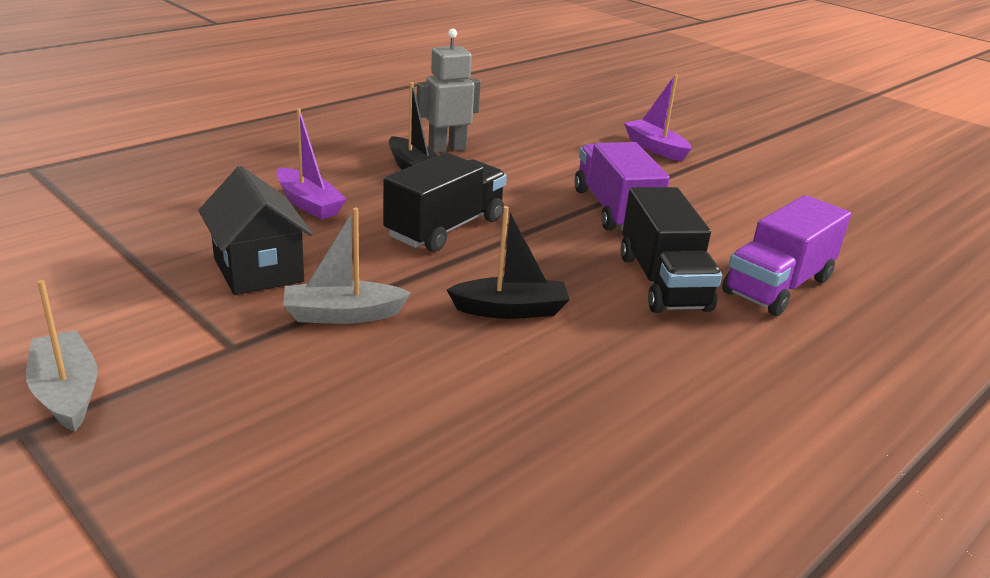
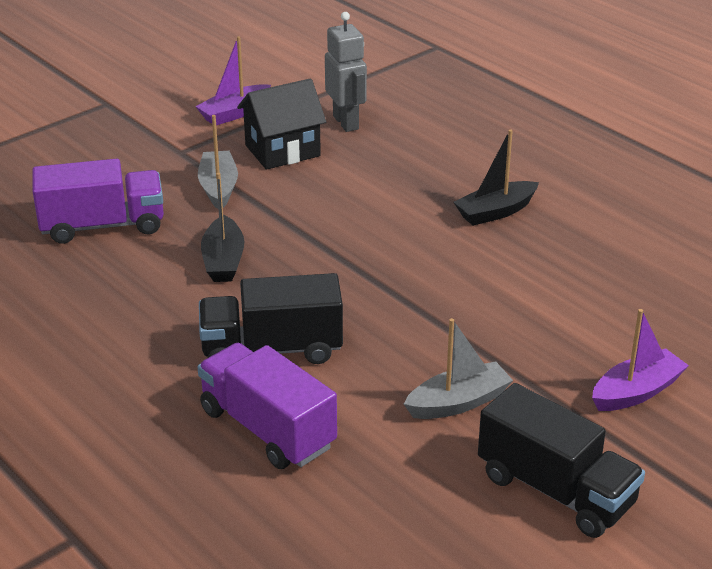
camera: 95 degrees right, 5 degrees up
(66, 392) = (139, 109): grey boat -> grey boat (458, 402)
(308, 204) = (401, 162): purple boat -> purple boat (235, 113)
(445, 228) = (366, 230): black truck -> black truck (555, 490)
(447, 149) = (561, 230): grey robot -> grey robot (346, 122)
(614, 210) = (429, 335): purple truck -> purple truck (103, 226)

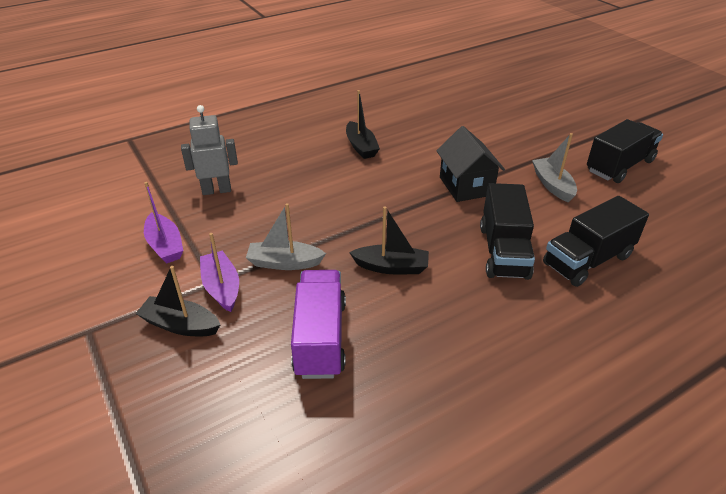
camera: 80 degrees left, 5 degrees up
(116, 146) = (180, 325): none -> black boat
(267, 428) = (587, 260): purple truck -> black truck
(282, 151) = (242, 224): black house -> black house (466, 186)
(636, 392) = (538, 132): purple boat -> purple boat (222, 287)

